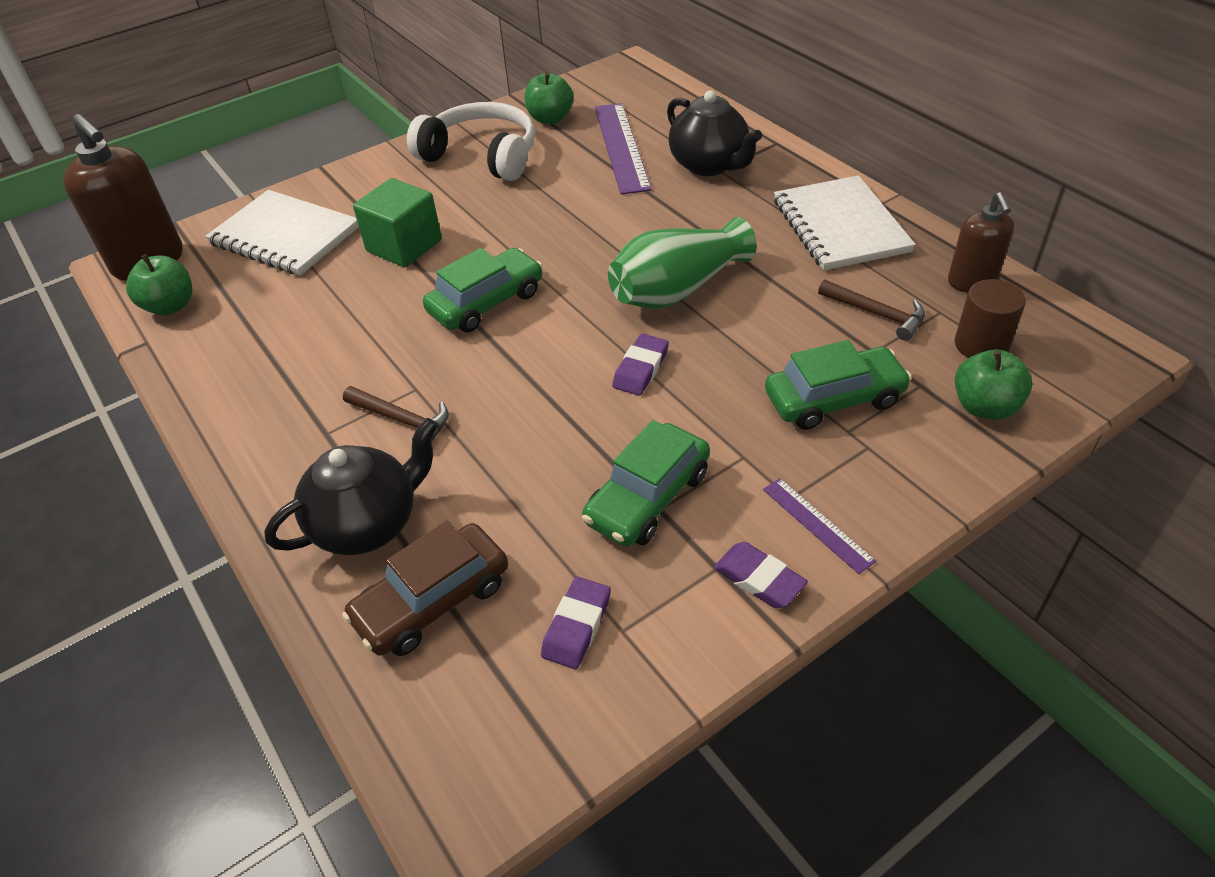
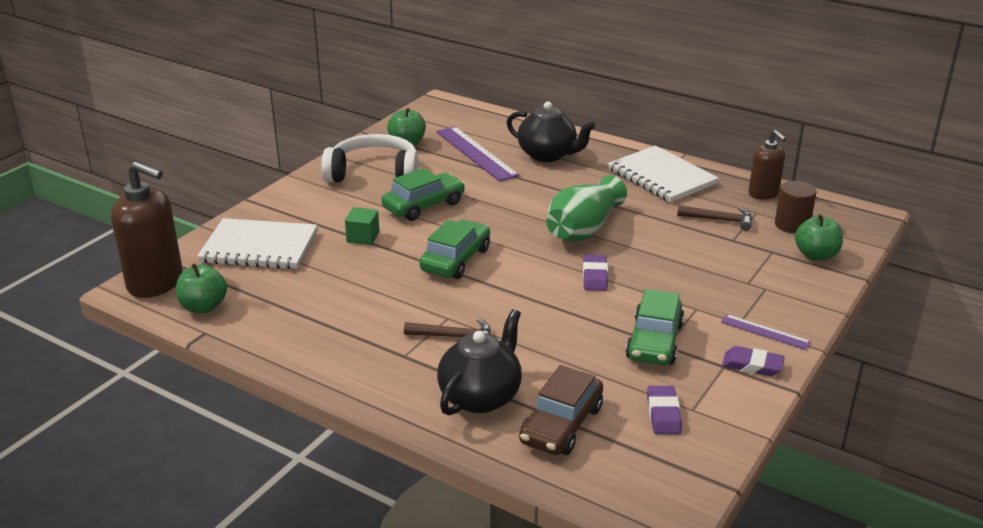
camera: 25 degrees left, 15 degrees down
(404, 246) = (363, 237): green cube -> green cube, size x0.60
(834, 399) = (727, 268): green car -> green car (424, 205)

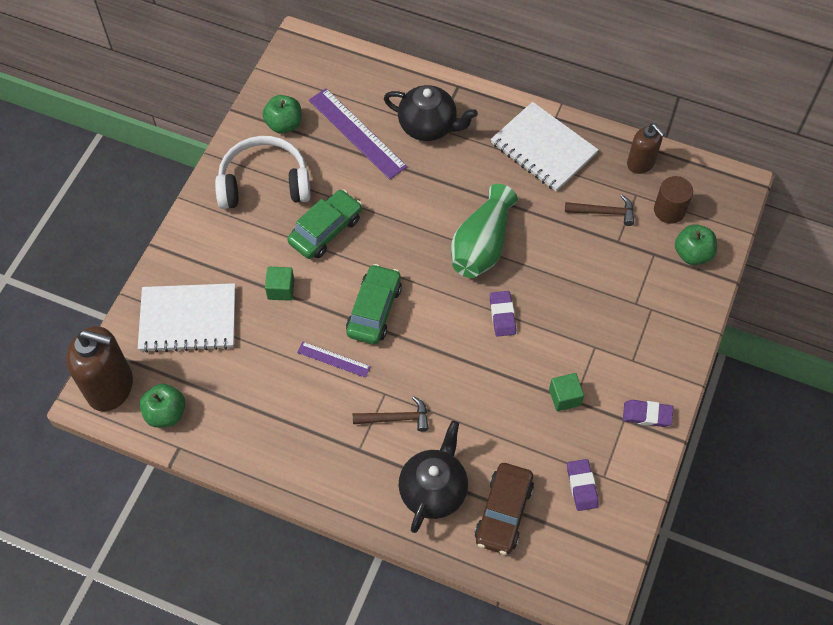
camera: 10 degrees left, 30 degrees up
(654, 341) = (564, 397): green car -> green cube
(765, 332) = (654, 369): purple ruler -> purple ruler (333, 359)

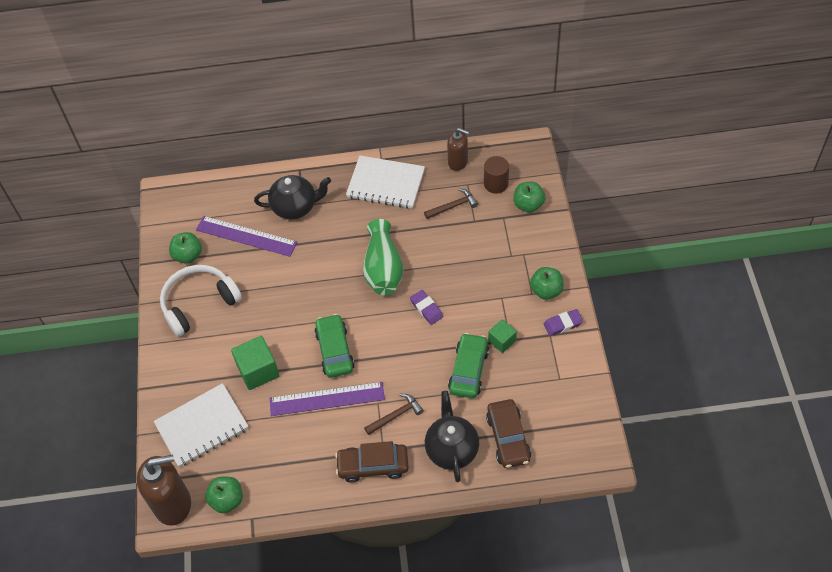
camera: 25 degrees left, 5 degrees down
(281, 289) = (258, 371): green cube -> green cube, size x1.65
(325, 230) = (265, 314): green car -> green car (468, 370)
(333, 359) = (327, 399): purple ruler -> purple ruler, size x1.90
(337, 461) = (373, 466): none -> brown car
(582, 486) = (549, 393): purple eraser -> none
(651, 365) = (546, 291): none -> green apple

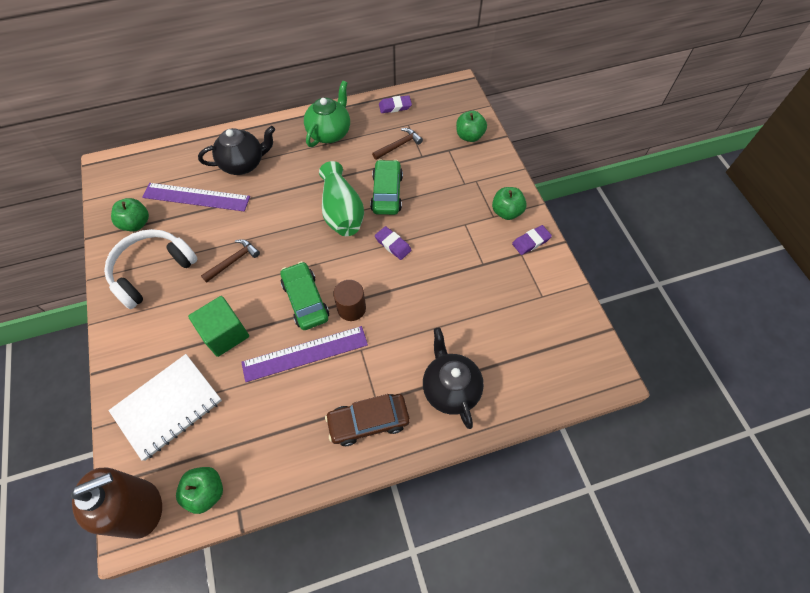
camera: 15 degrees left, 5 degrees up
(386, 184) = (330, 133): white notebook -> green teapot
(395, 415) = (383, 360): brown hammer -> brown hammer (233, 261)
(458, 162) = (395, 106): brown soap dispenser -> purple eraser
(468, 370) = (449, 301): green car -> green car (387, 193)
(496, 184) = (434, 121): brown cylinder -> brown cylinder (351, 308)
(502, 341) = (475, 266): green cube -> none
(508, 438) = (506, 367): brown car -> none

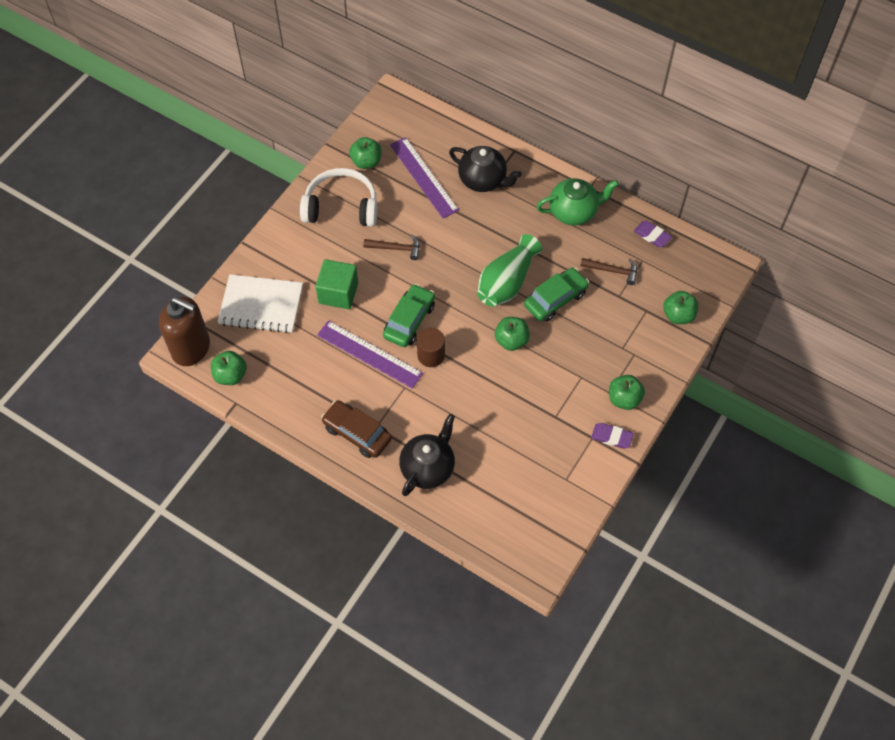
camera: 50 degrees right, 0 degrees up
(393, 244) = (511, 340): purple eraser -> green apple

